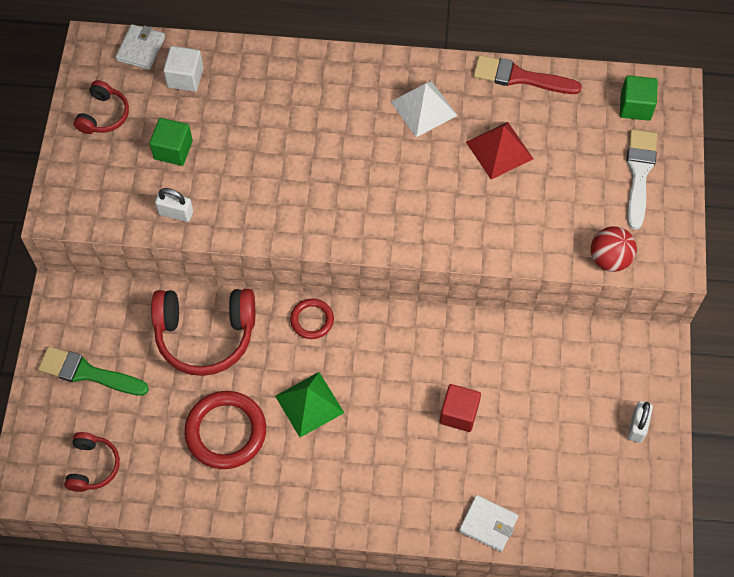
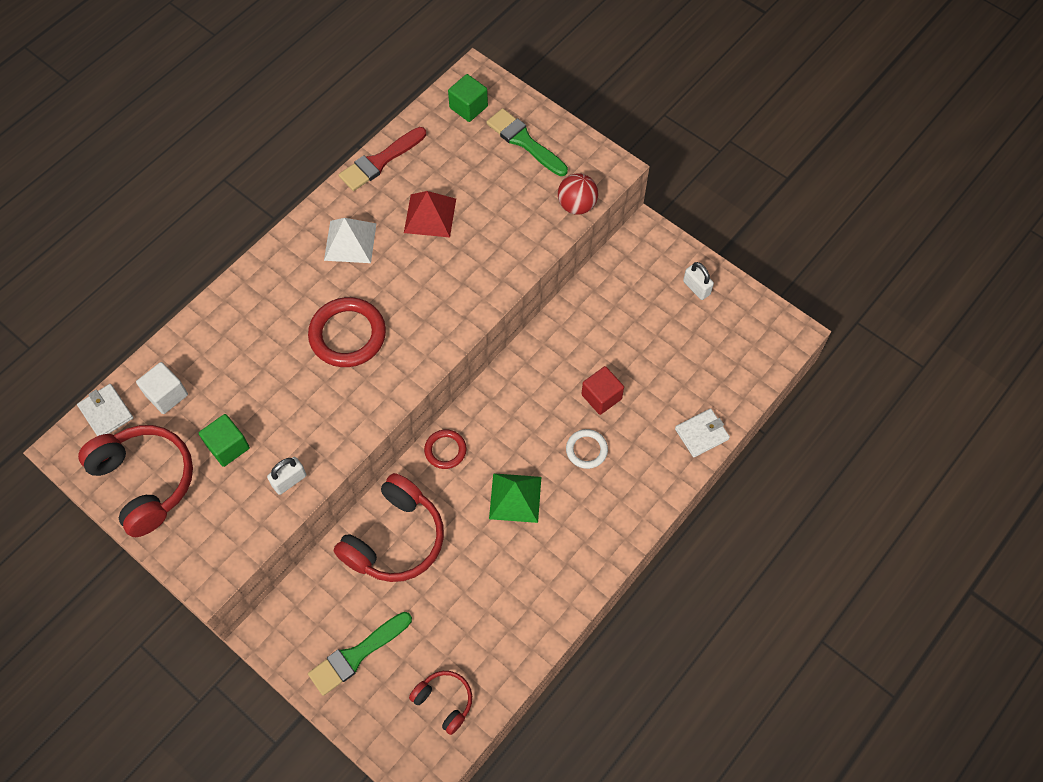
camera: 55 degrees left, 0 degrees up
(104, 115) = (145, 481): red headphones -> red headphones, size x1.86
(226, 432) = (492, 575): red ring -> red ring (347, 335)
(397, 434) = (586, 450): none -> white ring
(639, 173) = (524, 141): white brush -> green brush

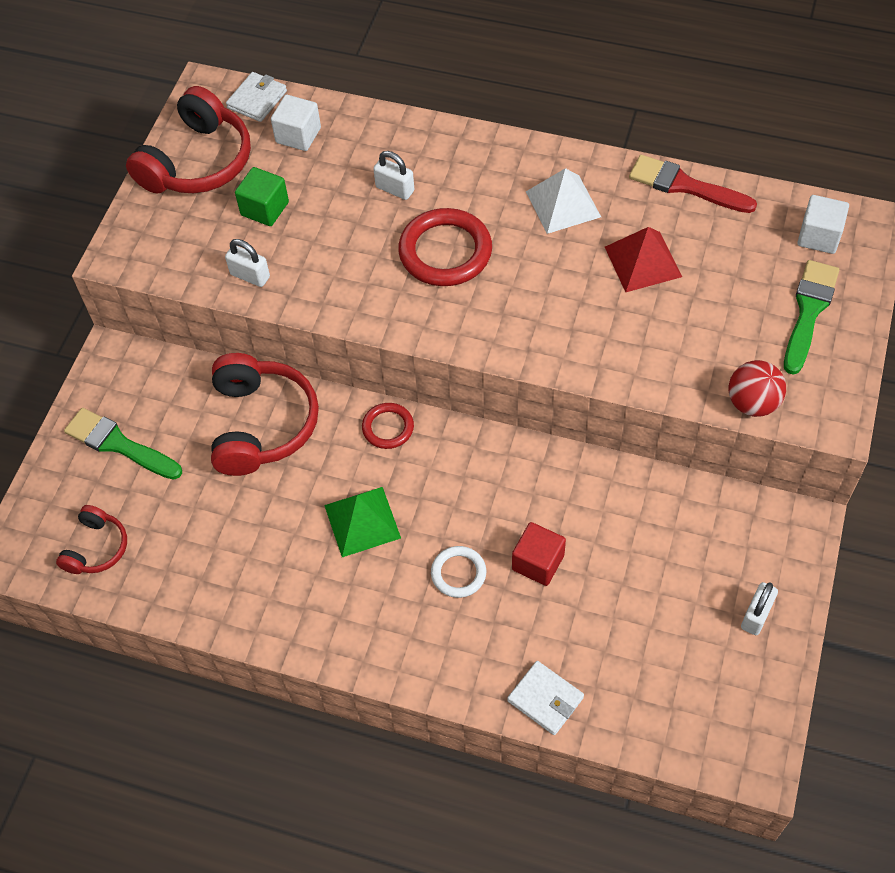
camera: 70 degrees right, 5 degrees down
(267, 346) = (395, 189): none -> white padlock
(395, 539) = (261, 424): red headphones -> red headphones turned 105 degrees counterclockwise
(468, 107) = (819, 236): green cube -> white cube

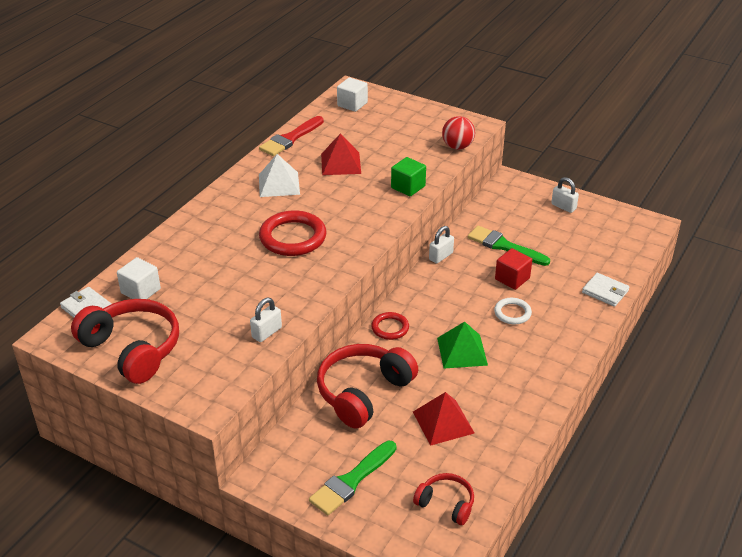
camera: 80 degrees left, 20 degrees down
(226, 521) = (443, 422): none -> red pyramid
(261, 424) = (363, 392): red headphones -> red headphones turned 60 degrees counterclockwise
(265, 208) = (204, 317): green cube -> green cube (408, 187)
(395, 189) = (224, 251): white padlock -> white padlock (441, 256)
(545, 699) = (605, 292): white wallet -> white wallet turned 75 degrees clockwise
(809, 311) = (403, 117): green brush -> green brush (504, 246)

